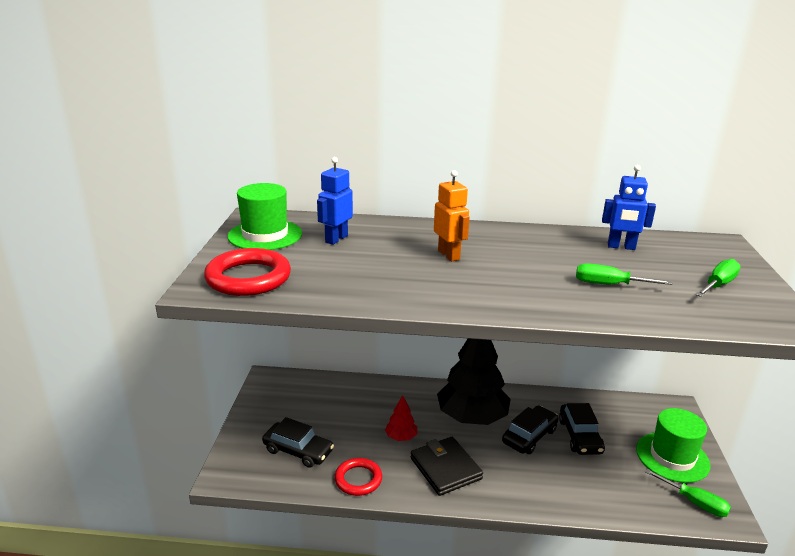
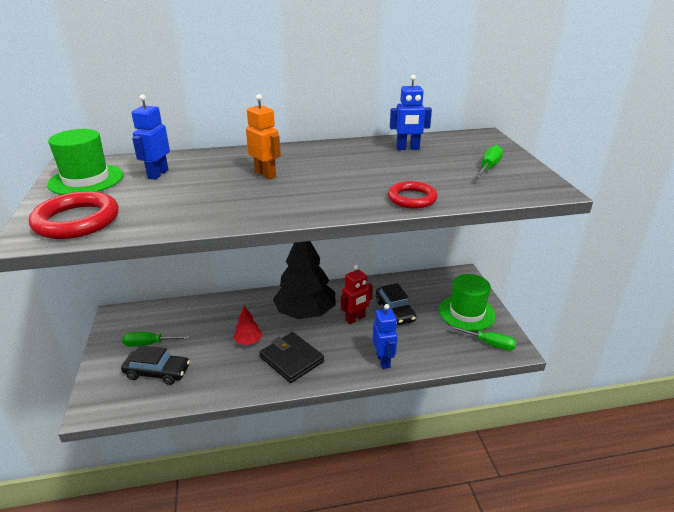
camera: 15 degrees left, 5 degrees up
(358, 479) = (217, 385): red ring -> red ring (412, 198)
(529, 436) = (355, 319): black car -> red robot
(554, 494) = (383, 360): none -> blue robot
(609, 284) = (405, 179): green screwdriver -> green screwdriver (149, 344)

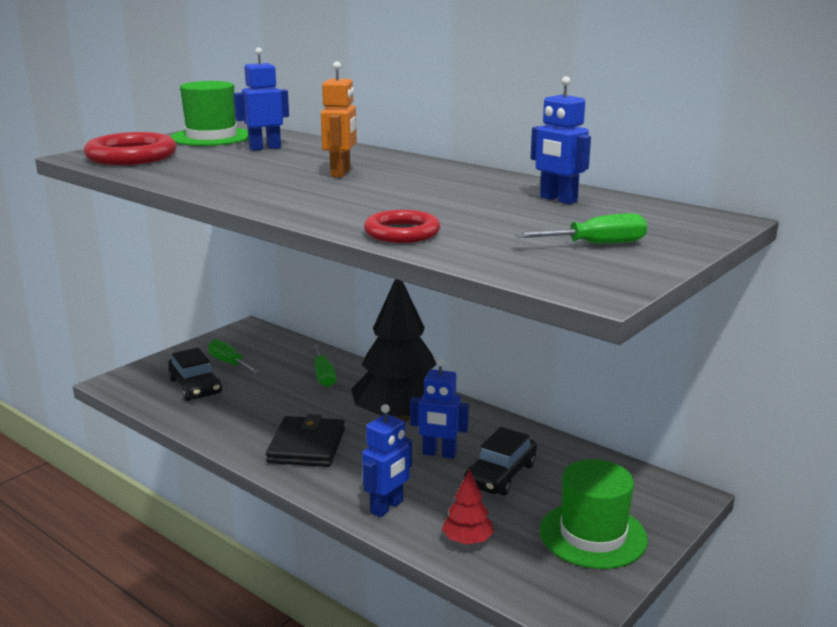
camera: 50 degrees right, 10 degrees down
(248, 341) = (302, 408): red tree -> red tree (467, 540)
(355, 319) = (439, 454): red robot -> blue robot
(489, 344) = (550, 583): green screwdriver -> green screwdriver (323, 376)

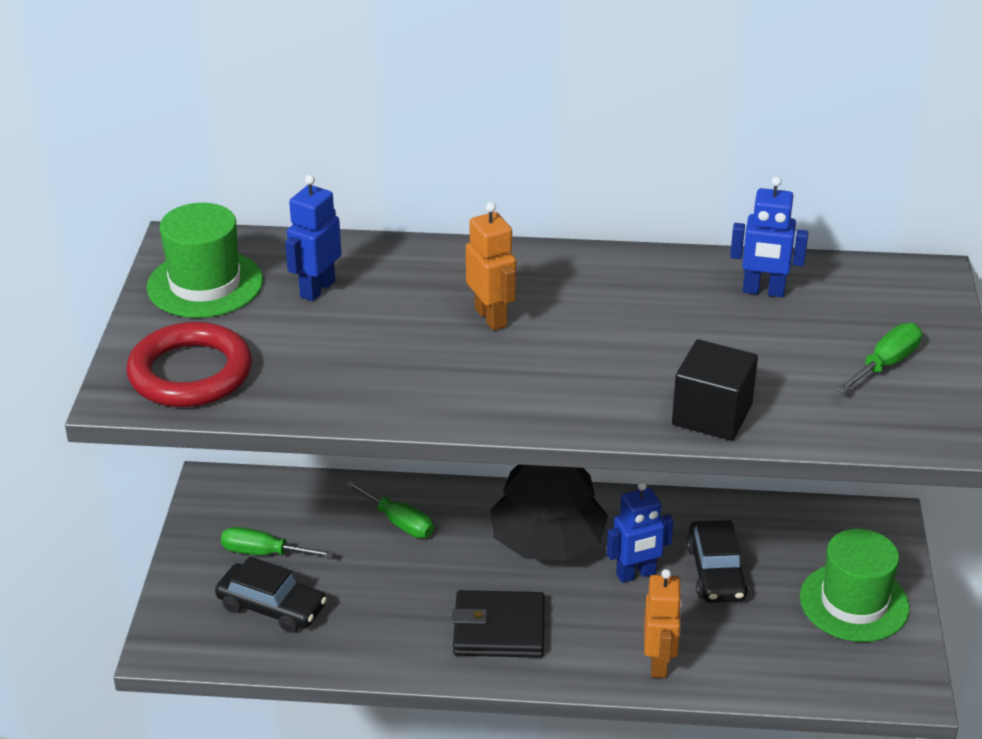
camera: 35 degrees left, 15 degrees up
(306, 446) = (499, 629): black wallet -> black wallet turned 60 degrees counterclockwise
(387, 507) = (659, 663): blue robot -> orange robot
(402, 233) = (712, 415): red ring -> black cube
(467, 540) = (764, 663): red tree -> none

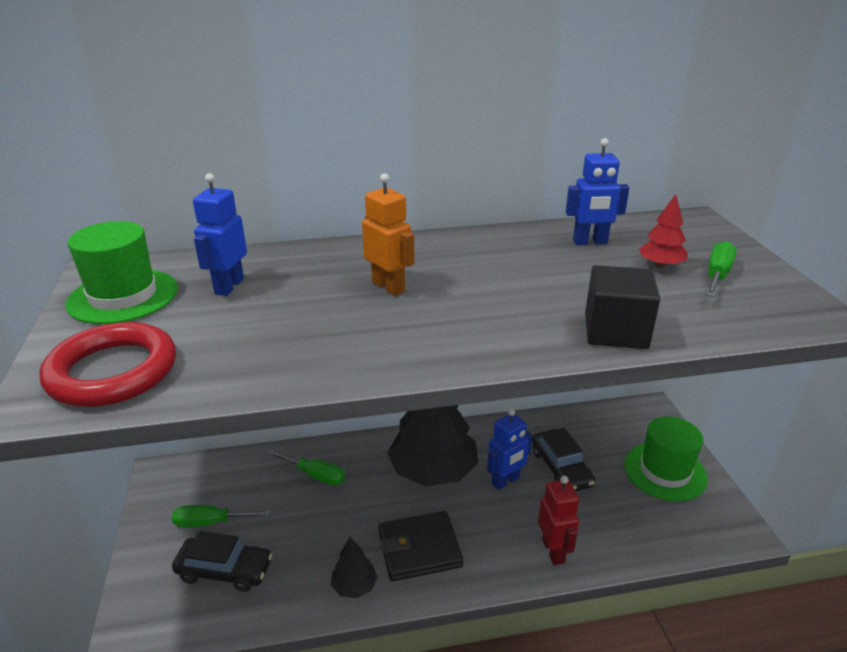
camera: 15 degrees left, 5 degrees down
(412, 652) = (354, 586): none -> black tree
(659, 663) = (553, 551): orange robot -> red robot
(827, 339) = (660, 265): none -> red tree

